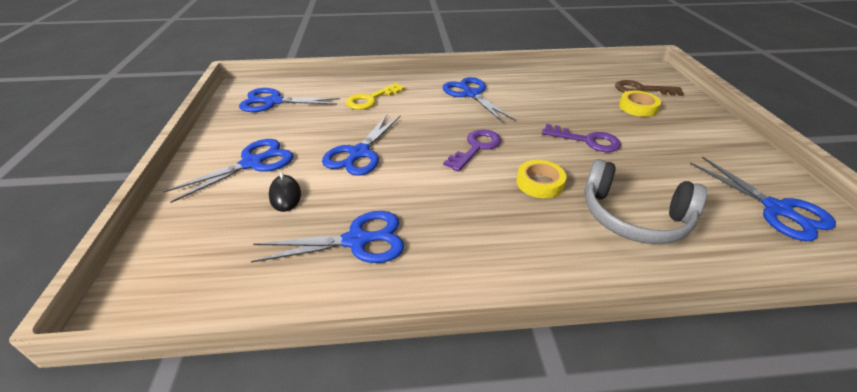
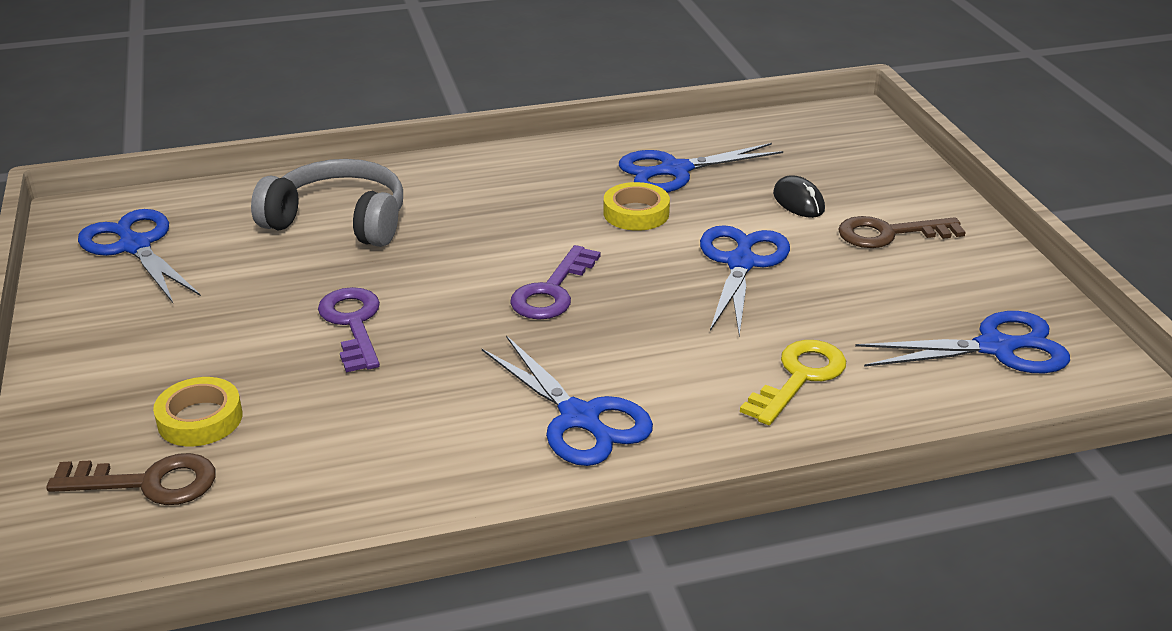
camera: 170 degrees right, 5 degrees down
(253, 163) = (889, 234): blue scissors -> brown key
(540, 183) = (453, 248): yellow tape -> yellow tape (636, 213)
(587, 140) = (353, 324): purple key -> purple key turned 60 degrees clockwise

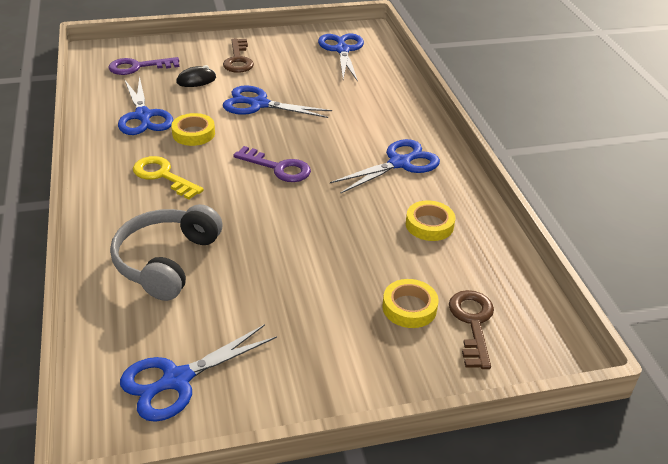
camera: 90 degrees left, 5 degrees up
(353, 324) = (306, 247): purple key -> purple key (138, 67)
(395, 447) = (429, 225): none -> yellow tape
(799, 377) = (364, 99): yellow key -> yellow key (163, 176)

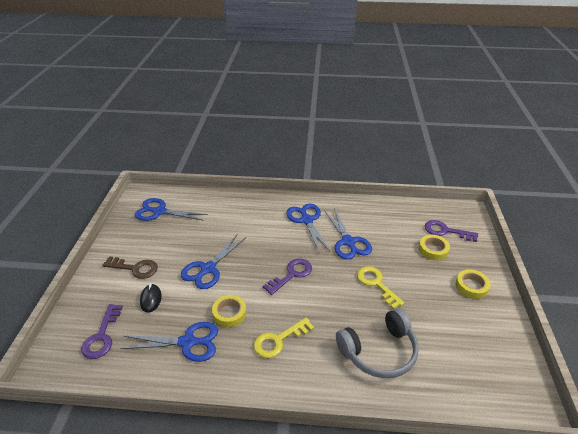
camera: 70 degrees left, 0 degrees up
(167, 261) = (379, 351): grey headphones -> grey headphones turned 60 degrees counterclockwise
(176, 380) = (488, 361): blue scissors -> blue scissors (348, 242)
(294, 247) = (376, 284): none -> yellow key
(429, 225) = (367, 224): yellow tape -> yellow tape (471, 286)
(472, 323) = (445, 231): brown key -> purple key

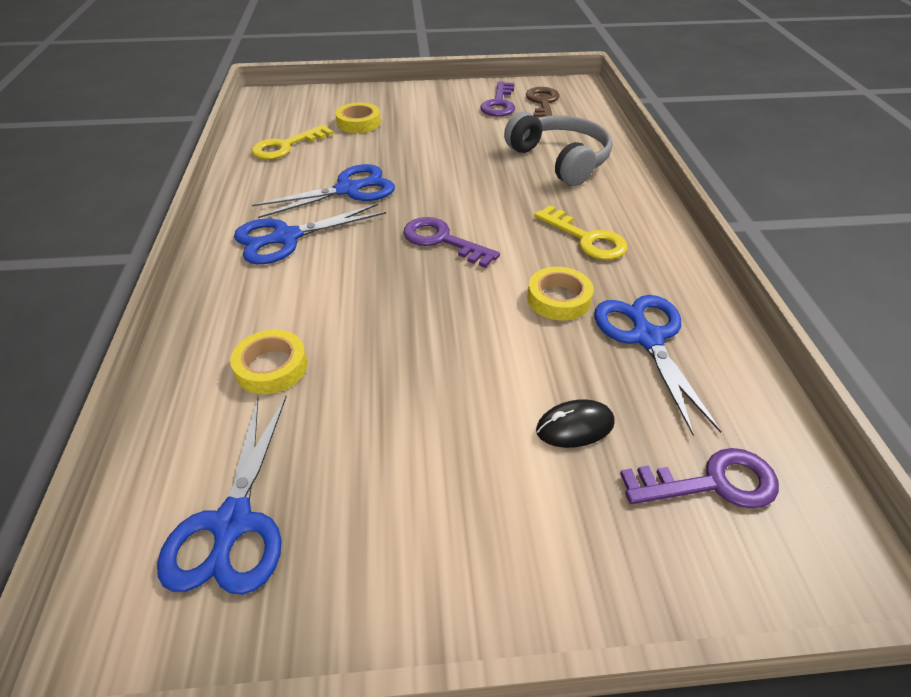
camera: 100 degrees left, 5 degrees up
(135, 268) = (489, 497): brown key -> brown key (543, 103)
(208, 269) = (456, 353): blue scissors -> none
(376, 284) = (441, 164): yellow key -> yellow key (286, 146)
(445, 231) = (316, 113): purple key -> purple key (499, 104)
(471, 286) = (425, 102): yellow tape -> yellow tape (271, 367)

